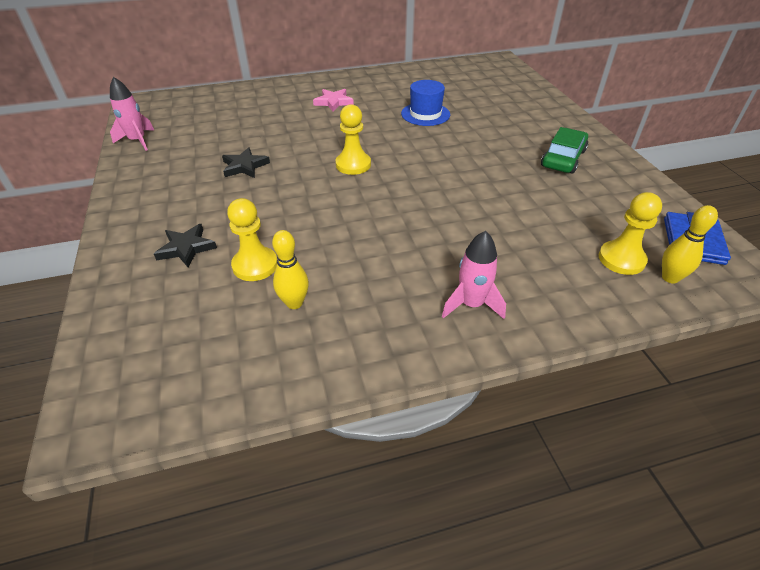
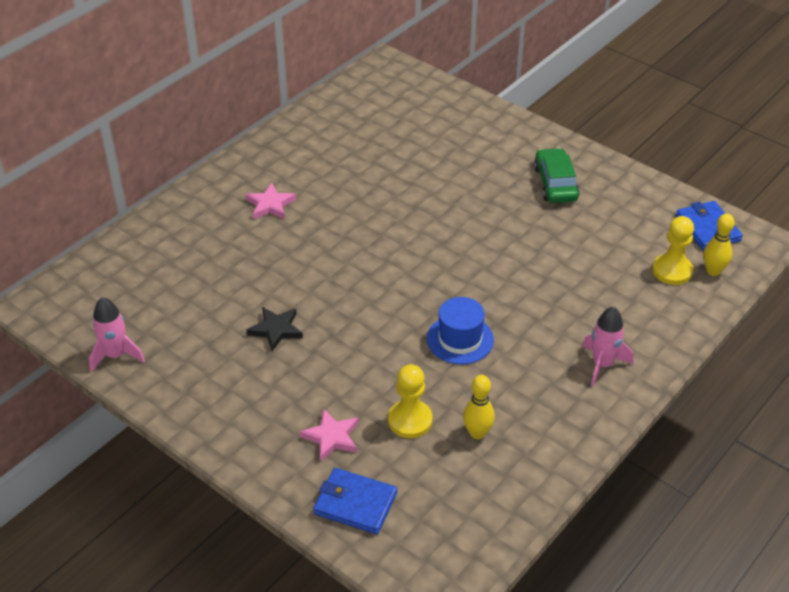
camera: 35 degrees left, 0 degrees up
(136, 304) = (355, 503): none -> blue wallet
(186, 248) = (331, 437): black star -> pink star
(353, 165) = (379, 278): yellow pawn -> none
(425, 114) = (384, 181): blue hat -> blue hat (460, 339)

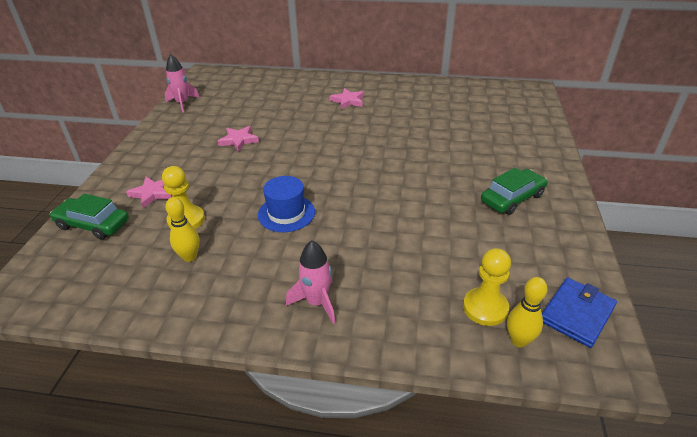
camera: 60 degrees right, 5 degrees down
(276, 330) = (239, 140): black star -> pink star
(355, 503) = (93, 224): blue wallet -> green car

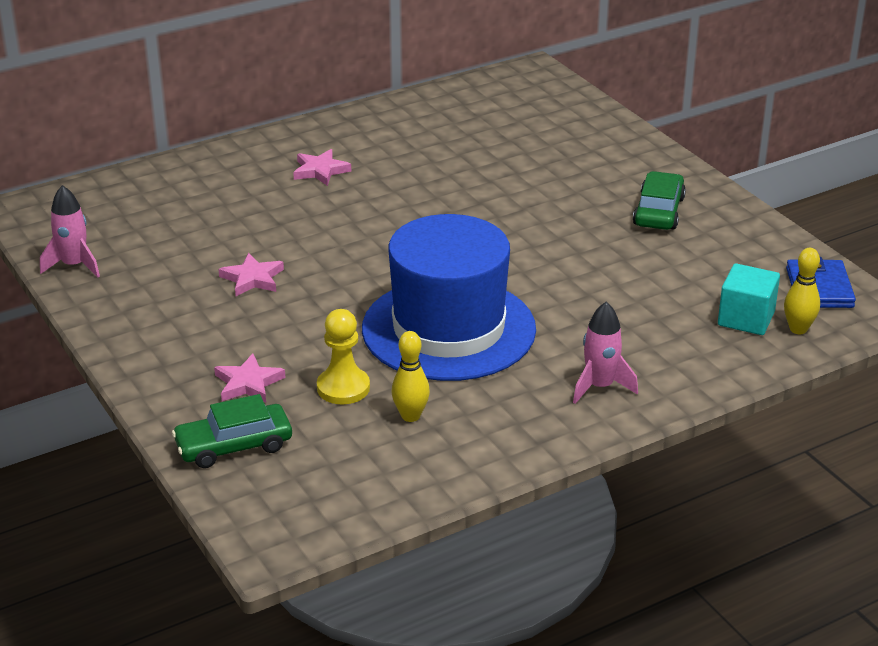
camera: 40 degrees left, 5 degrees down
(286, 213) = (448, 329): blue hat -> blue hat, size x2.15
(485, 308) = (746, 318): yellow pawn -> turquoise cube

